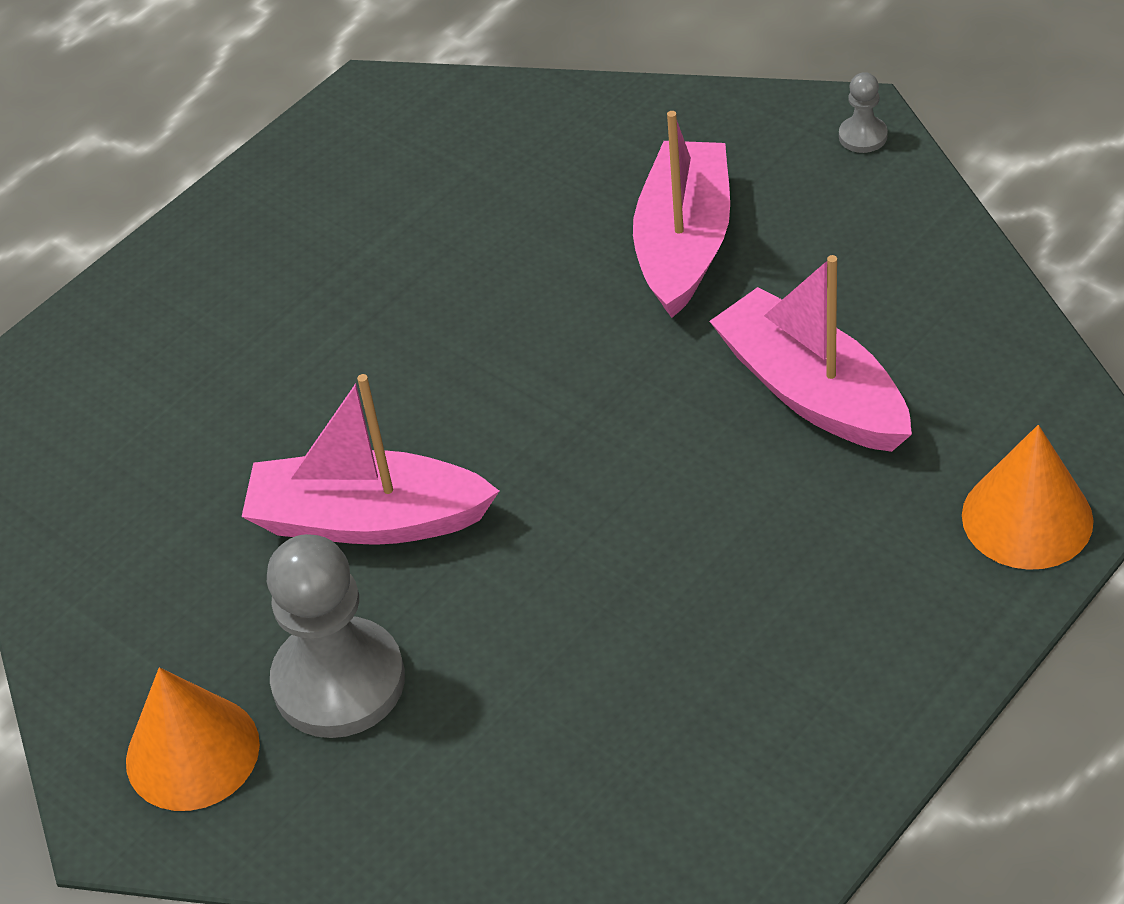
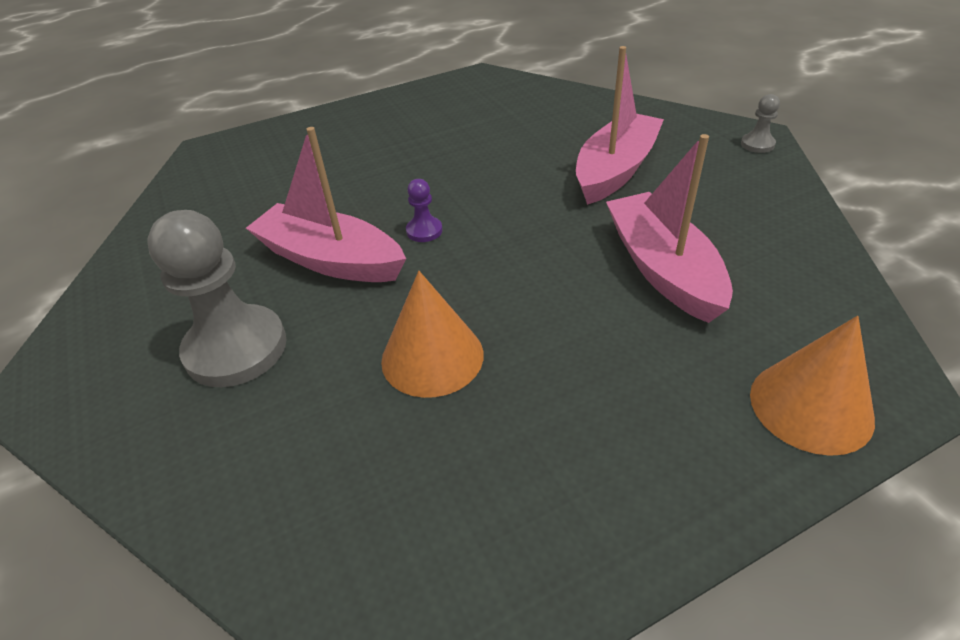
camera: 20 degrees right, 5 degrees down
(192, 752) = (116, 361): orange cone -> orange cone (432, 357)
(469, 432) = (424, 231): none -> purple pawn

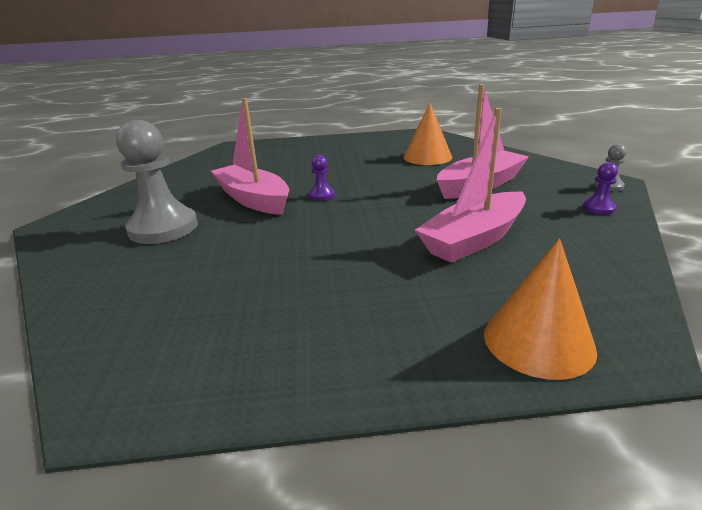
camera: 20 degrees right, 15 degrees down
(432, 357) = (271, 254): orange cone -> orange cone (427, 157)
(663, 269) = (474, 239): pink boat -> pink boat turned 135 degrees counterclockwise
(766, 185) = (598, 208): none -> purple pawn

